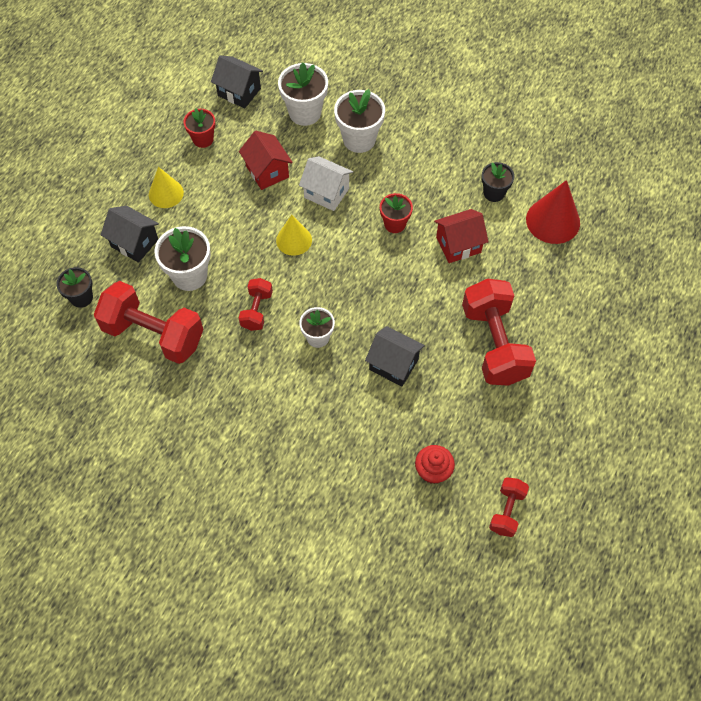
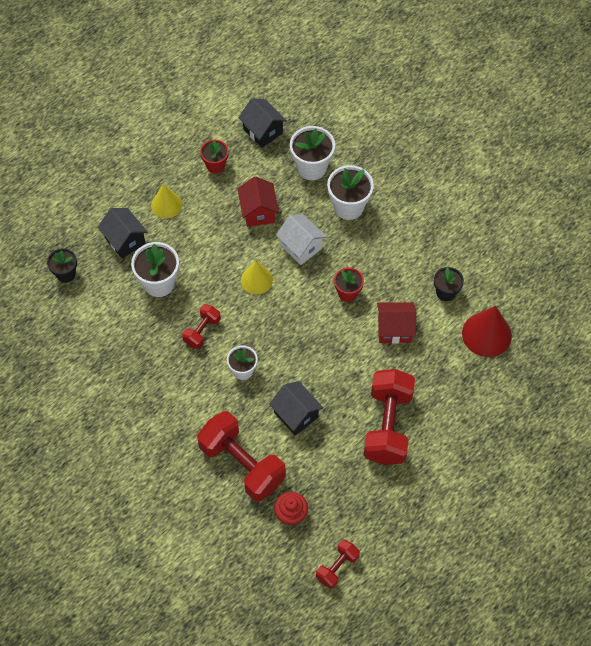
camera: 20 degrees right, 0 degrees up
(153, 334) = (111, 324): red dumbbell -> red dumbbell (242, 464)

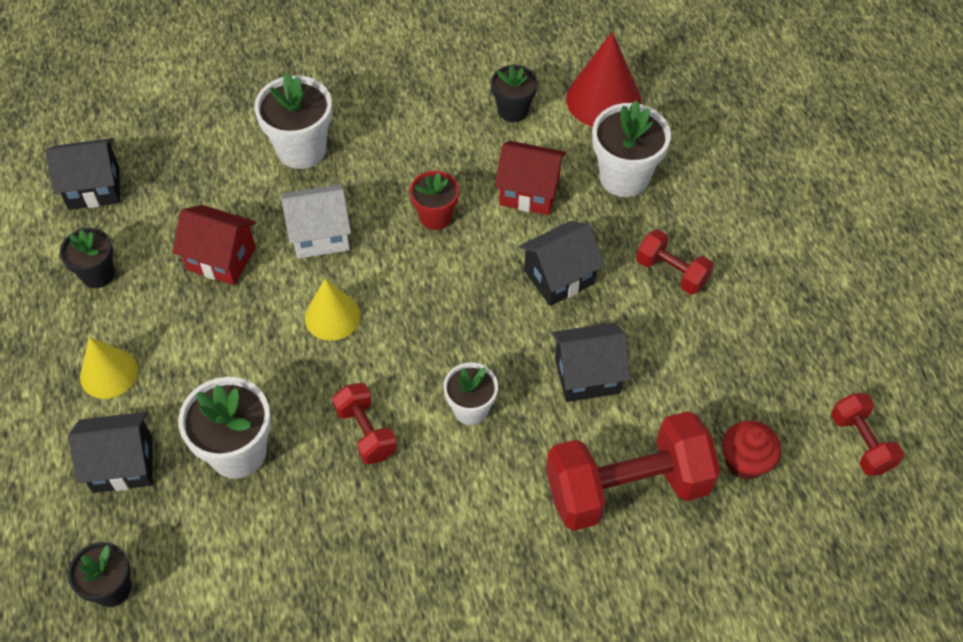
camera: 60 degrees left, 5 degrees down
(215, 165) = (98, 274): red flower pot -> black flower pot
(312, 167) = (204, 160): white flower pot -> white flower pot (624, 177)
(348, 372) = (559, 277): none -> black house
(387, 425) = (671, 272): red dumbbell -> red dumbbell, size x0.51
(394, 329) = (529, 192): red house -> red house turned 75 degrees clockwise

